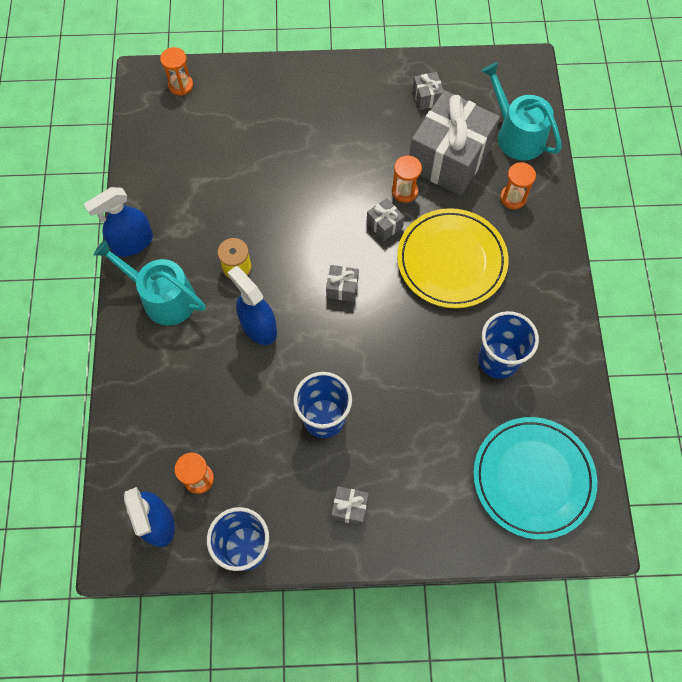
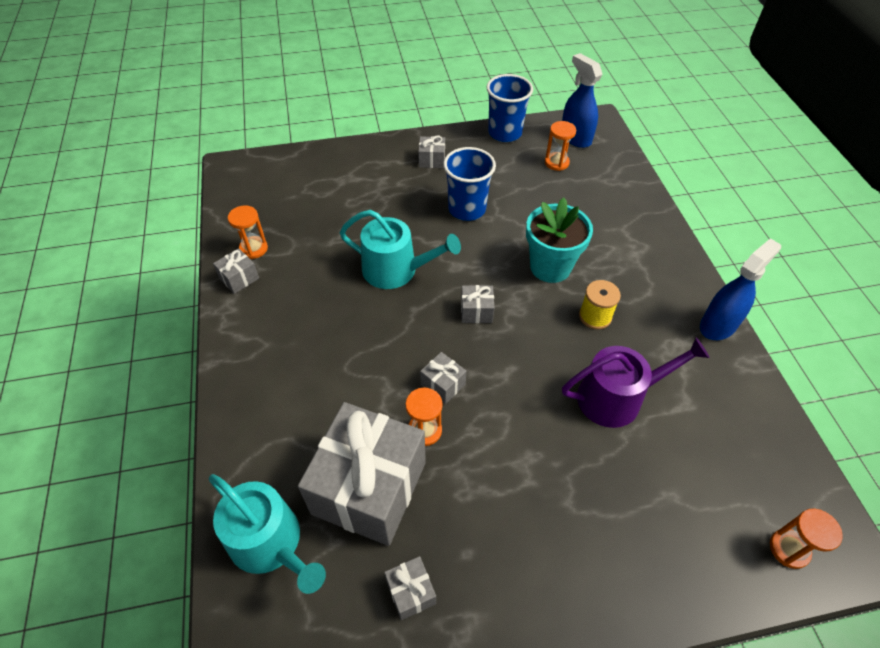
camera: 170 degrees right, 15 degrees down
(163, 297) = (656, 279): turquoise watering can -> turquoise watering can (396, 270)
(248, 194) = (617, 397): none -> purple watering can
(258, 327) = (550, 267): blue spray bottle -> turquoise flower pot
(451, 261) = (359, 355): yellow plate -> none
(498, 360) = (308, 269): blue cup -> none
(513, 198) = (282, 442): orange hourglass -> orange hourglass (253, 249)
(533, 478) = (281, 192): turquoise plate -> none
(566, 359) = (239, 278): none -> grey gift

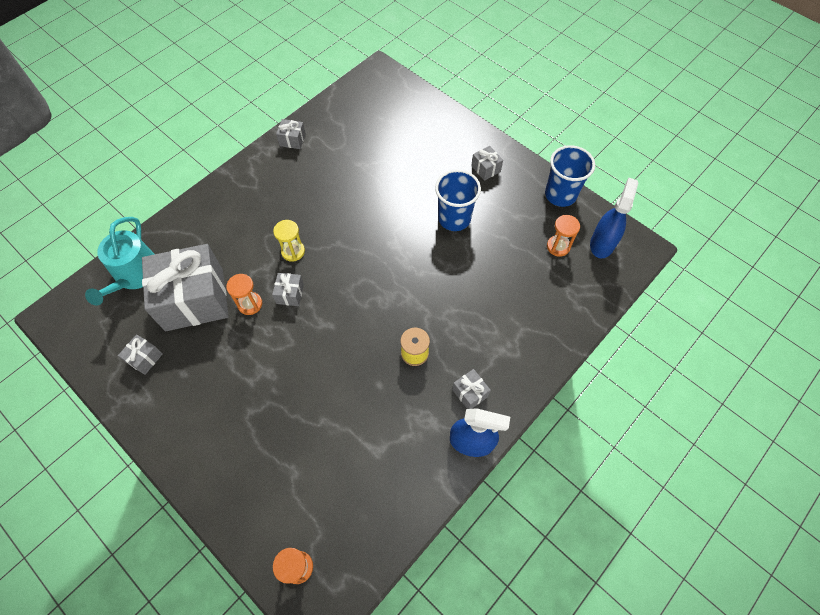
camera: 55 degrees right, 10 degrees up
(253, 249) = (320, 130): orange hourglass -> none
(389, 353) = (293, 251): none -> yellow hourglass
(396, 270) = (363, 213): turquoise watering can -> none
(476, 311) = (363, 278): grey gift -> grey gift (470, 393)
(550, 267) = (440, 300): turquoise flower pot -> none
(617, 397) = (351, 402): purple watering can -> none

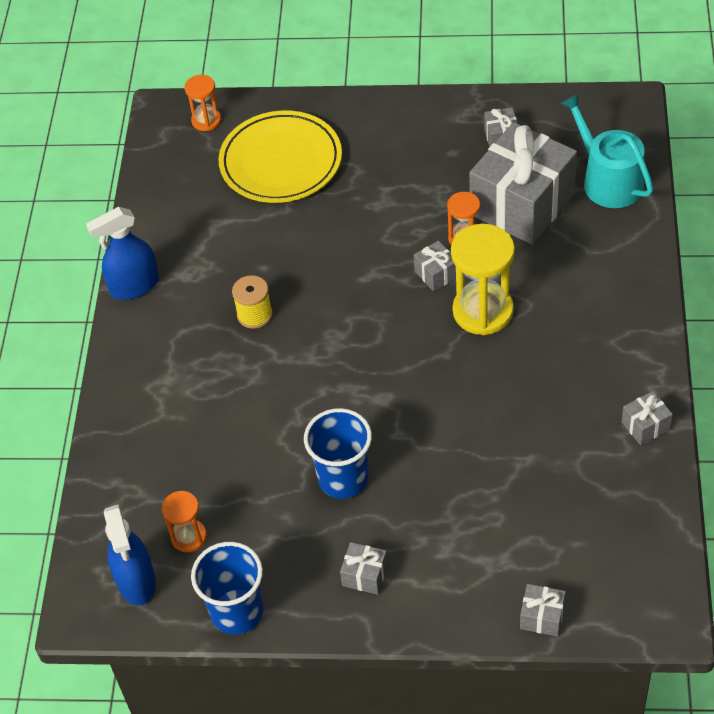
camera: 145 degrees right, 10 degrees down
(287, 468) = (281, 162): none -> yellow plate
(293, 251) = (483, 311): yellow hourglass -> yellow hourglass, size x1.82
(470, 393) = (169, 321): grey gift -> grey gift (542, 617)

